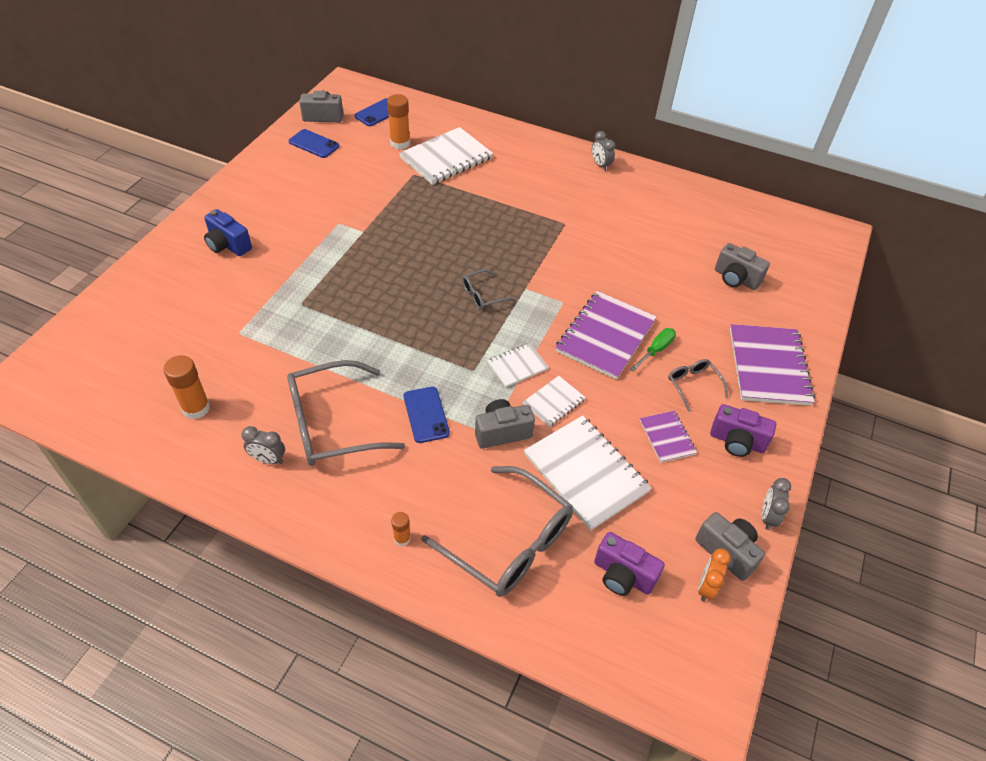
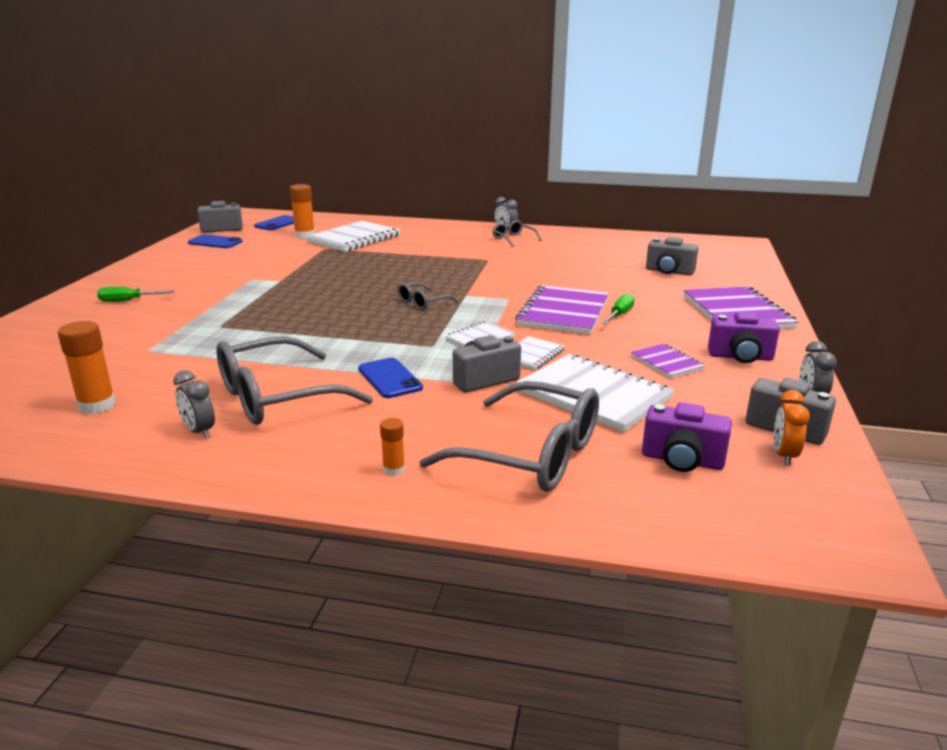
camera: 10 degrees left, 25 degrees down
(228, 245) = (128, 301): blue camera -> green screwdriver
(268, 459) = (199, 431): grey clock -> grey clock turned 45 degrees clockwise
(693, 385) = (671, 330): grey glasses -> grey glasses (513, 239)

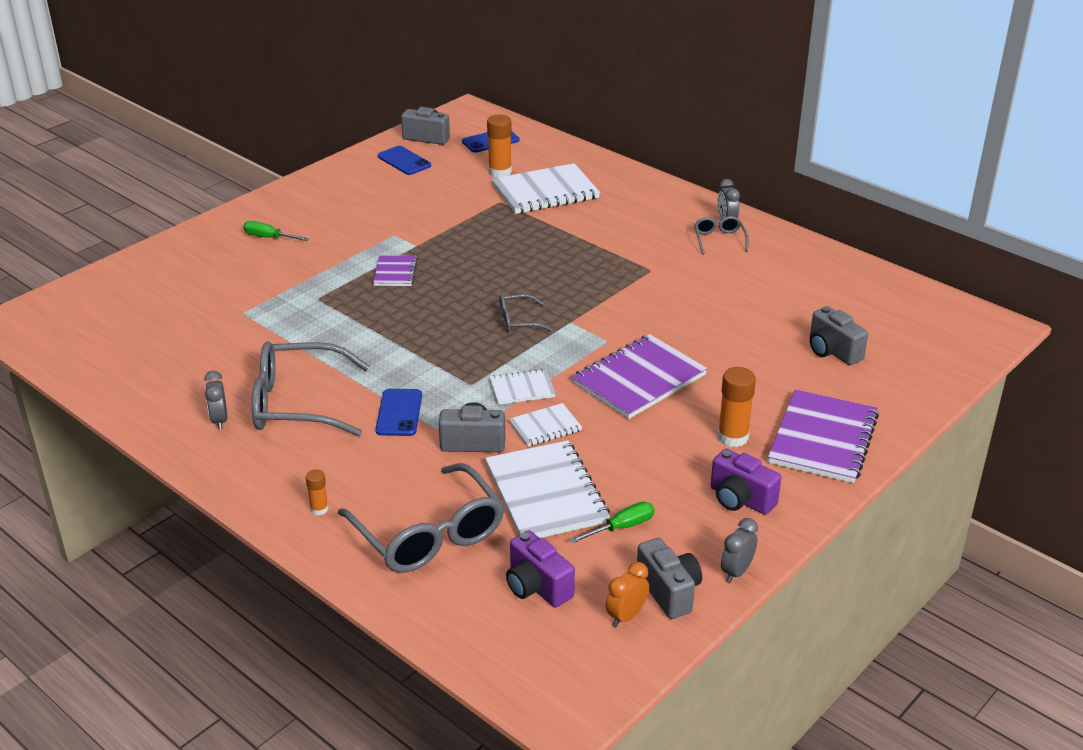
camera: 30 degrees right, 10 degrees up
(97, 405) = (170, 367): orange glue stick -> orange glue stick (733, 437)
(619, 315) = (692, 401): green screwdriver -> green screwdriver (622, 527)
(666, 363) = (658, 480): purple notebook -> purple notebook (395, 272)

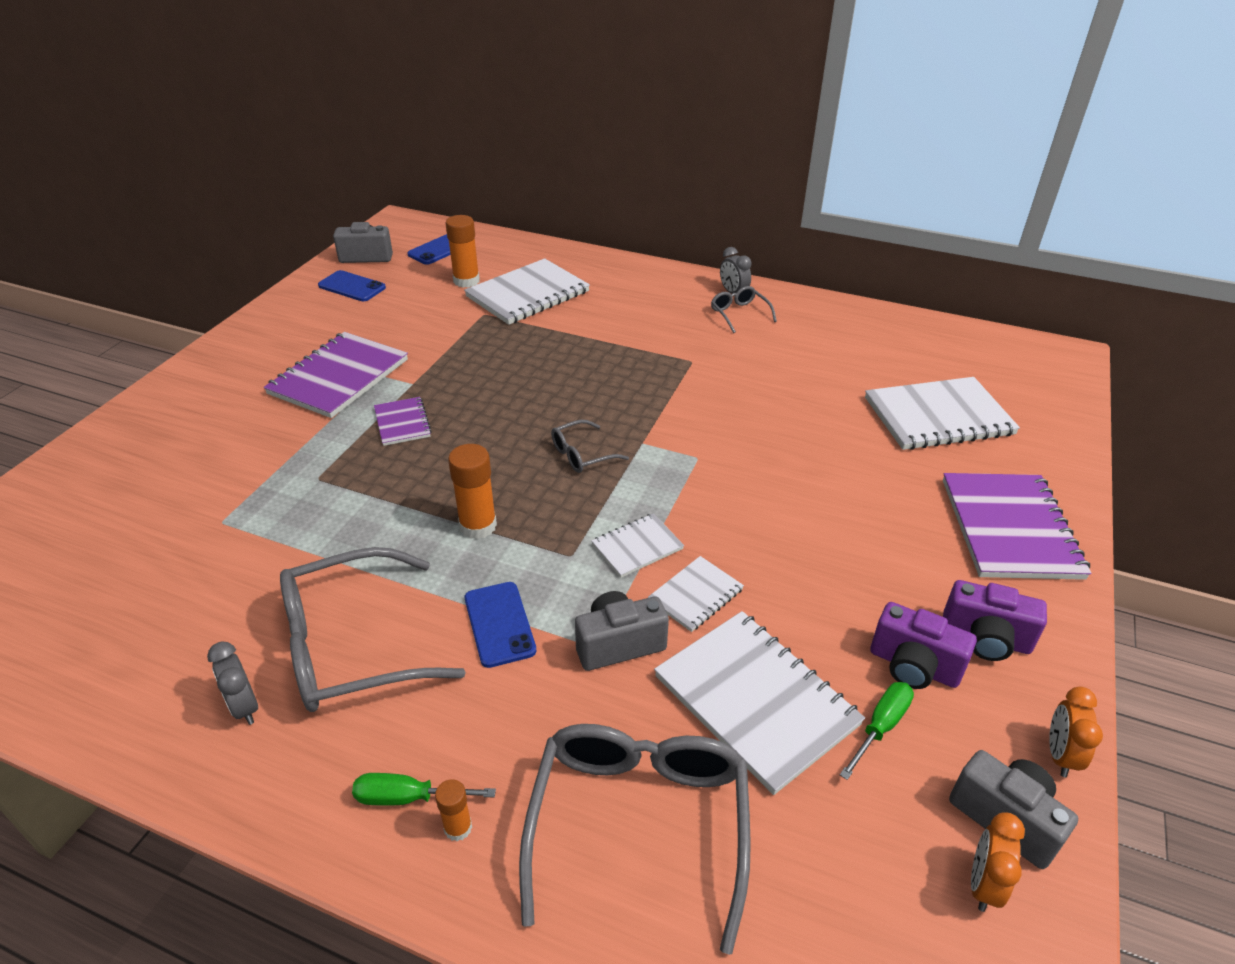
camera: 20 degrees left, 5 degrees up
(269, 238) = (221, 409): green screwdriver -> green screwdriver (408, 798)
(429, 534) = (639, 824): grey glasses -> grey glasses turned 120 degrees counterclockwise
(537, 587) = (837, 871): purple camera -> purple camera (913, 666)
(639, 379) = (764, 499): purple notebook -> purple notebook (339, 377)
(733, 437) = (916, 551): orange glue stick -> orange glue stick (478, 526)
(736, 572) = (1060, 755): grey clock -> orange clock
(832, 351) = (938, 416): grey camera -> white notebook

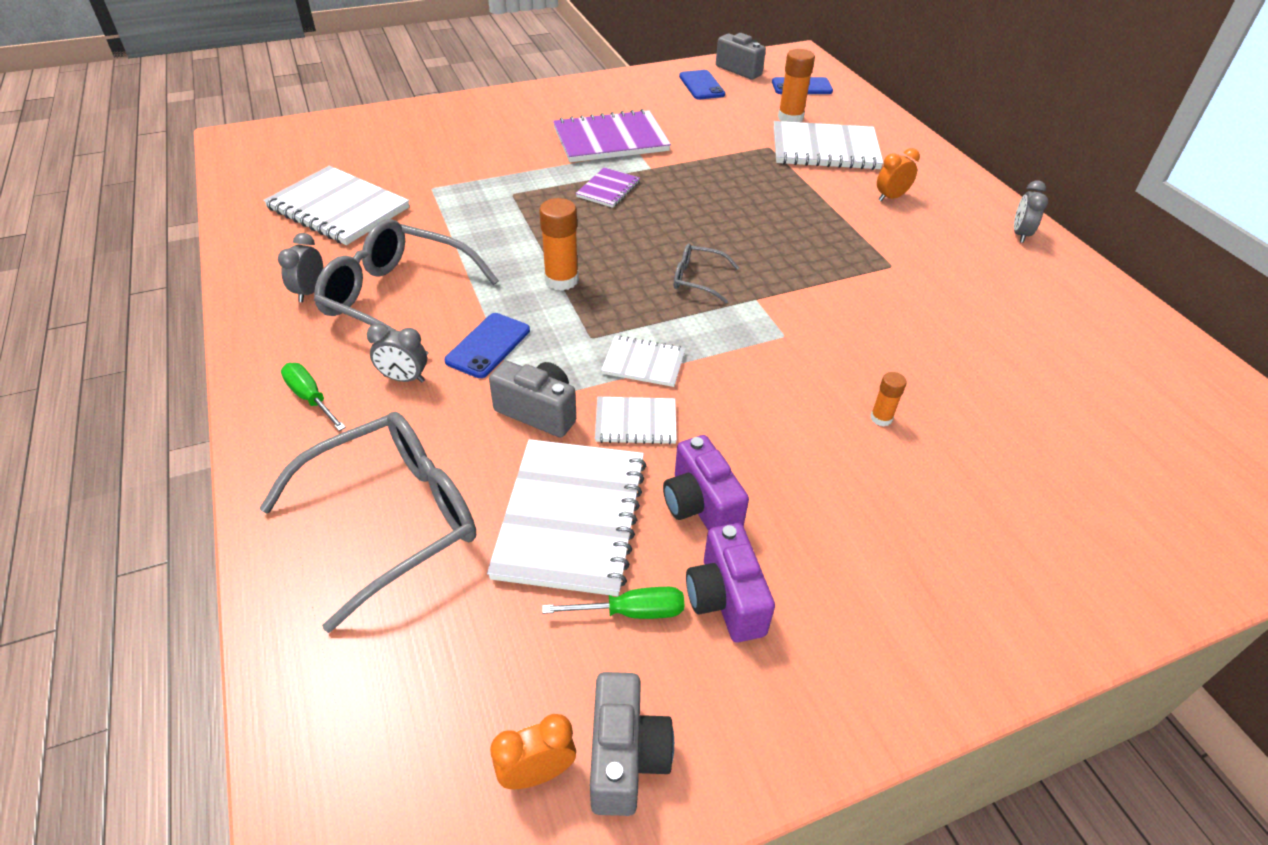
camera: 45 degrees right, 5 degrees up
(458, 828) = (309, 434): orange glue stick -> orange glue stick (881, 418)
(469, 708) = (404, 378): none -> grey clock
(739, 314) = (998, 253): grey glasses -> none
(938, 416) = (1082, 448): white notebook -> white notebook (338, 208)
(985, 639) = (824, 636): purple camera -> purple camera (700, 506)
(1009, 528) = (1002, 583): purple notebook -> none
(1060, 755) = (746, 768): orange clock -> orange clock (891, 197)

